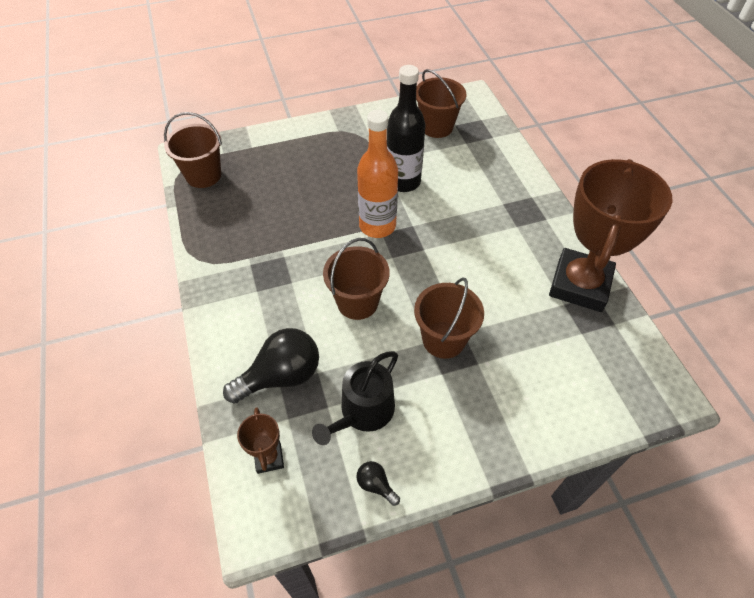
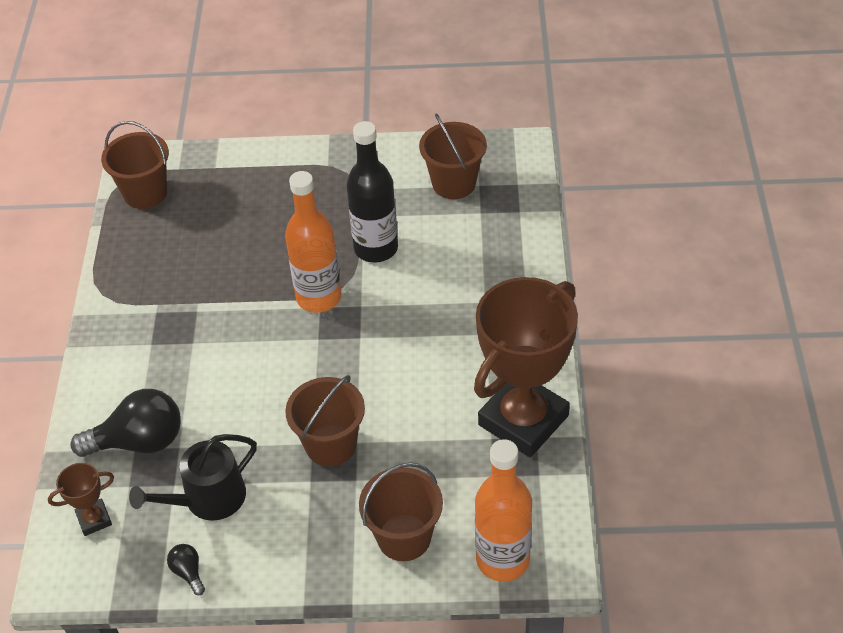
camera: 20 degrees right, 5 degrees down
(269, 458) = (94, 519): brown trophy -> brown trophy turned 60 degrees clockwise
(357, 302) = (255, 382): brown bucket -> brown bucket (404, 537)
(627, 400) = (502, 560): none -> orange bottle

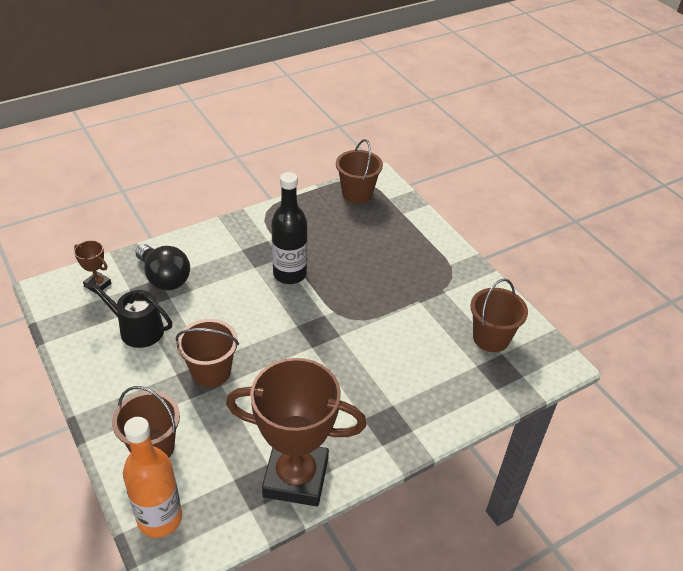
camera: 55 degrees right, 5 degrees down
(188, 572) = (76, 345): black light bulb -> none
(318, 297) = (332, 310): orange bottle -> none
(376, 248) = (396, 321): black bottle -> black bottle (289, 274)

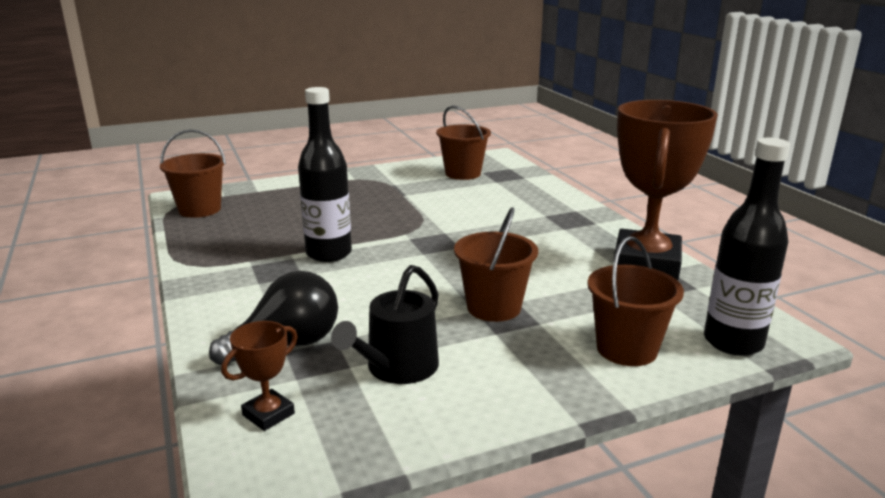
camera: 80 degrees left, 20 degrees down
(160, 518) = (733, 342): orange bottle -> black bottle

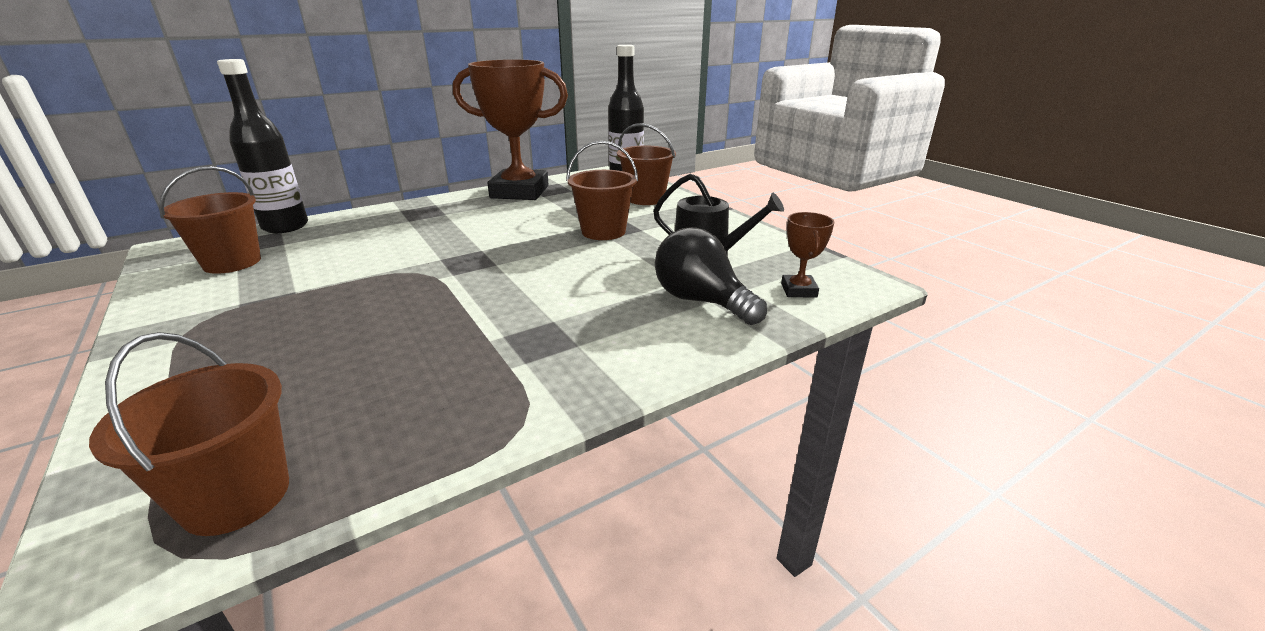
camera: 100 degrees left, 5 degrees up
(268, 414) = (798, 290): brown trophy -> brown trophy turned 60 degrees clockwise
(329, 253) = (492, 314): black bottle -> black bottle (285, 227)

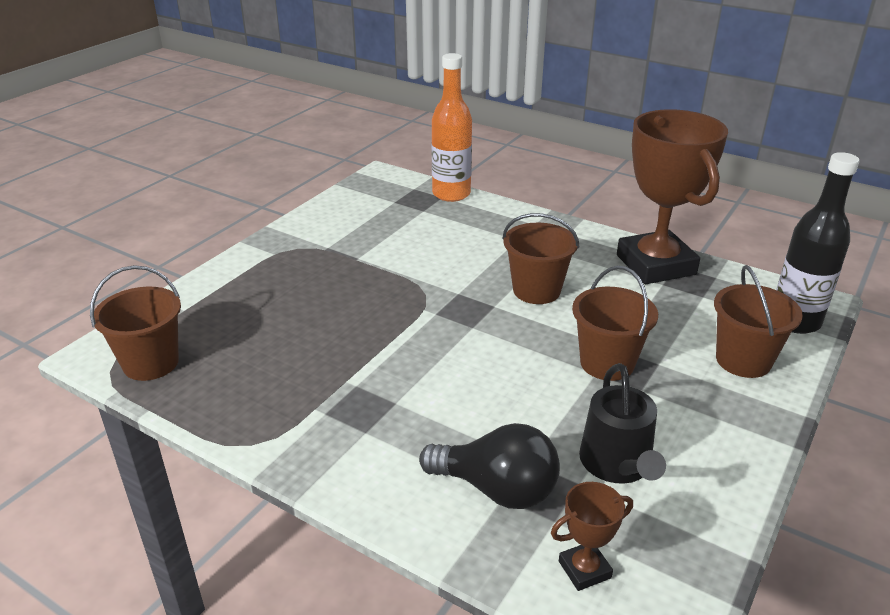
camera: 65 degrees right, 5 degrees up
(232, 262) = (378, 210): brown bucket -> brown bucket (536, 290)
(285, 227) = (451, 194): black bottle -> orange bottle
(701, 301) = (497, 489): black light bulb -> black light bulb turned 90 degrees clockwise

